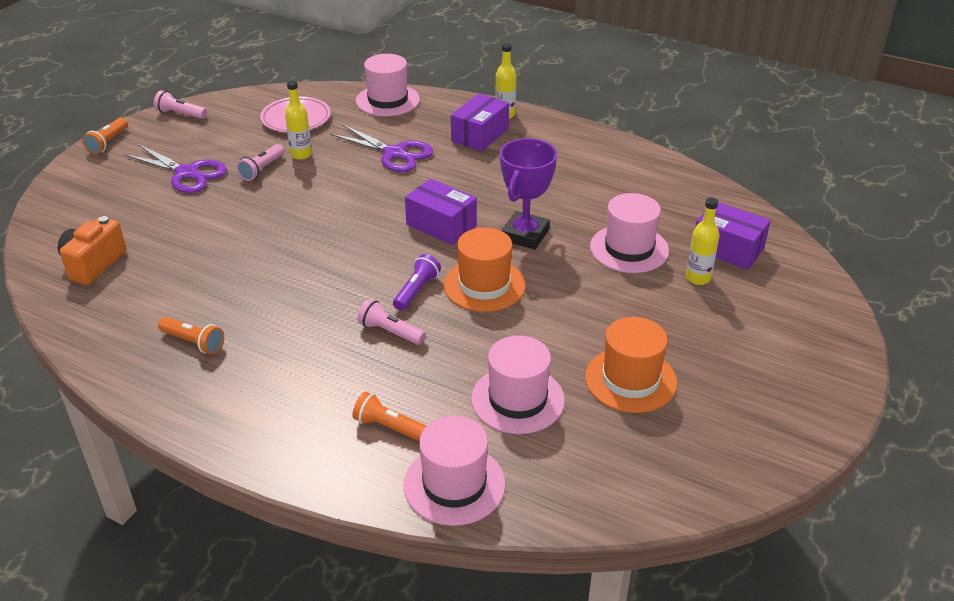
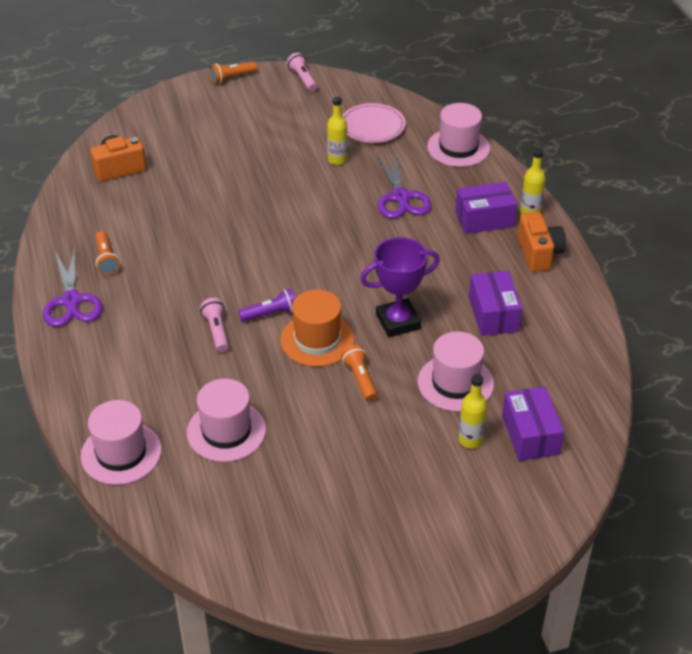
camera: 45 degrees right, 5 degrees up
(187, 173) = (248, 132): purple scissors -> purple scissors (71, 301)
(262, 169) = (297, 157): pink flashlight -> none
(389, 427) = (134, 392): orange flashlight -> orange flashlight (360, 379)
(441, 225) = (352, 276): purple box -> purple box (493, 314)
(551, 136) = (539, 253): none -> orange camera
(630, 380) = (311, 473): orange hat -> none

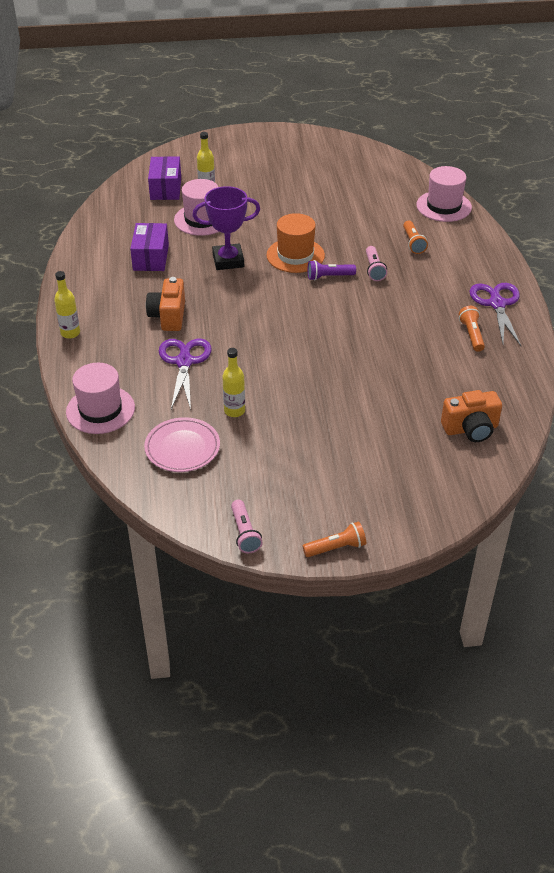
camera: 170 degrees left, 0 degrees up
(226, 431) = (371, 210): pink hat -> none
(360, 379) = (270, 228): orange flashlight -> orange flashlight (413, 243)
(484, 219) = (116, 332): purple box -> none
(539, 253) = (86, 297): orange camera -> orange camera (168, 316)

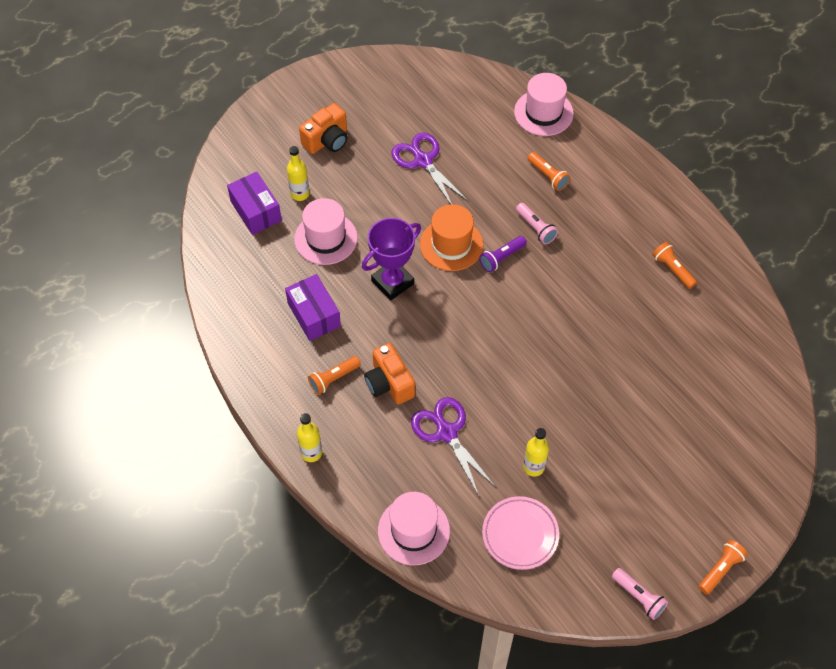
camera: 30 degrees left, 15 degrees up
(129, 298) = (333, 379): none -> orange flashlight
(470, 429) = (741, 381): orange camera -> orange camera (327, 140)
(497, 304) = (670, 220): purple scissors -> purple scissors (423, 161)

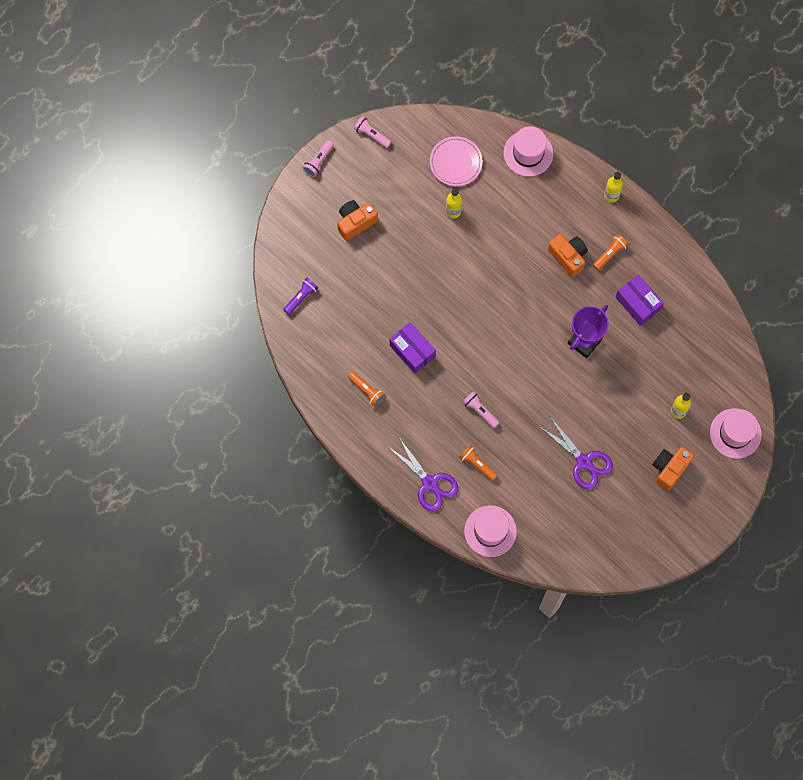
camera: 170 degrees right, 15 degrees up
(256, 211) = (709, 388): purple box -> purple box (412, 351)
(326, 238) = (646, 372): pink hat -> pink hat (735, 433)
(446, 433) = (519, 226): purple scissors -> purple scissors (429, 483)
(451, 244) = (545, 384): orange hat -> none
(502, 258) = (503, 378): purple flashlight -> purple flashlight (301, 297)
(672, 474) = (355, 222): none -> orange camera
(720, 569) = (318, 161): orange flashlight -> pink flashlight

